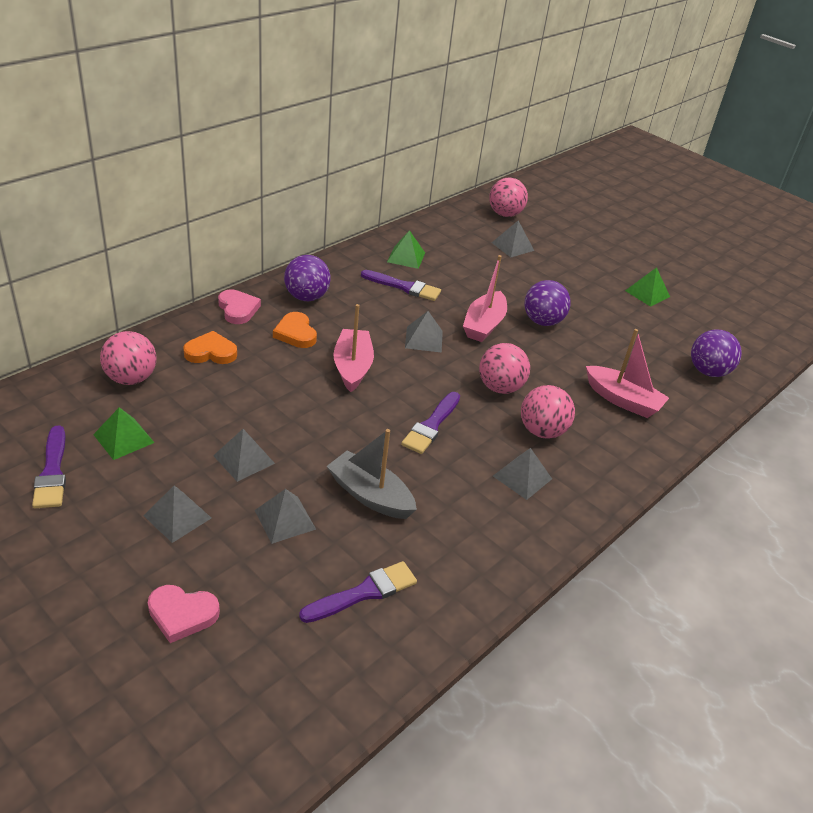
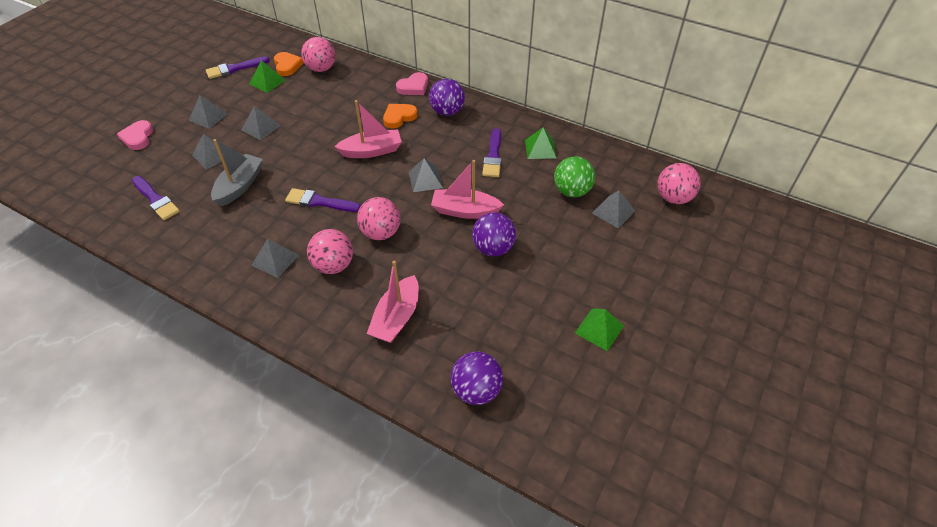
camera: 80 degrees right, 10 degrees up
(211, 352) = (360, 89): orange heart -> orange heart (287, 66)
(477, 258) = (571, 191): none -> green ball

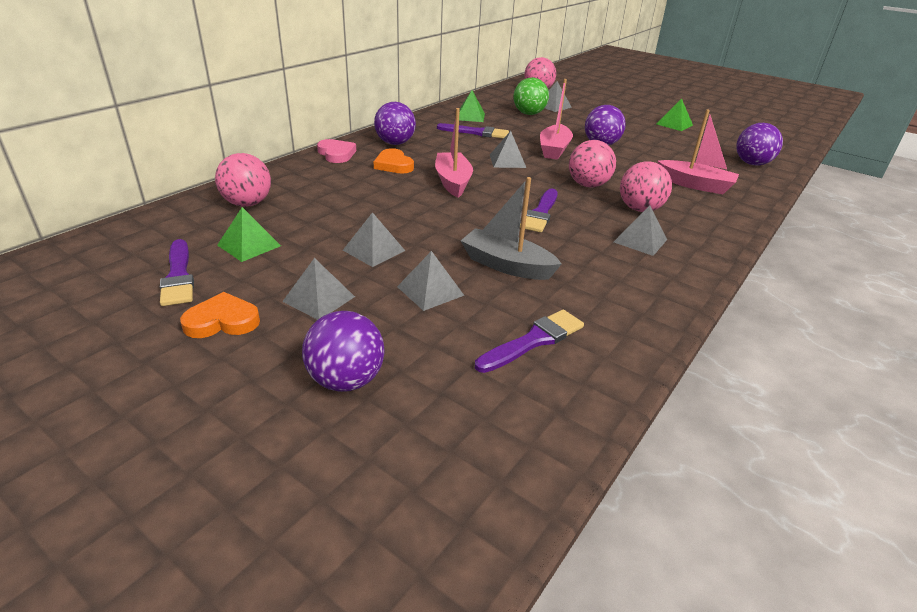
camera: 85 degrees left, 15 degrees down
(138, 137) = (346, 380): pink heart -> purple ball
(287, 66) = (215, 228): orange heart -> orange heart (222, 321)

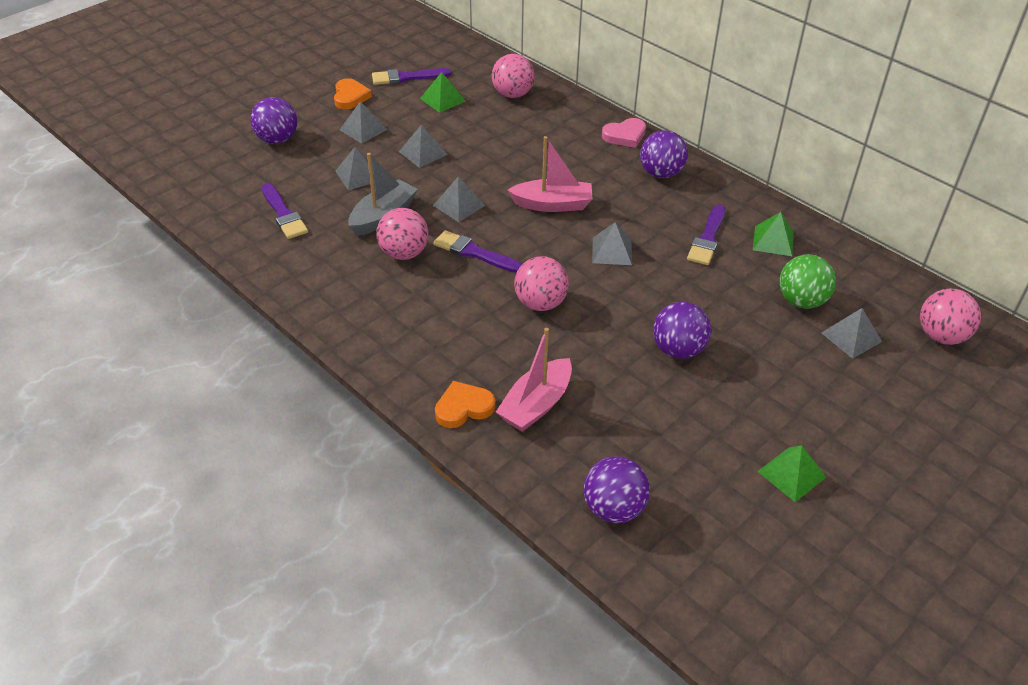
camera: 100 degrees right, 10 degrees up
(393, 165) = (597, 169): orange heart -> orange heart (463, 408)
(554, 149) = (653, 298): pink boat -> none
(640, 209) = (474, 329): pink ball -> pink ball (404, 253)
(640, 240) = (406, 309): grey pyramid -> grey pyramid (459, 205)

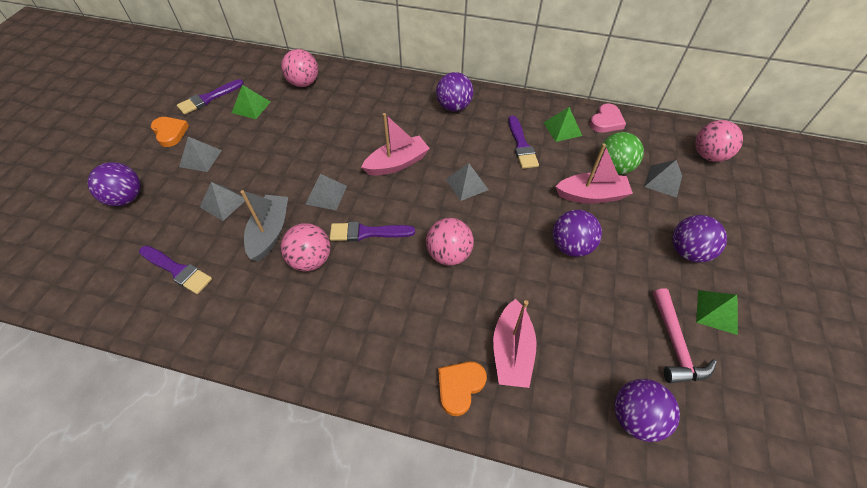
camera: 30 degrees left, 10 degrees up
(423, 153) = (266, 160): grey pyramid -> none
(625, 135) = (408, 86): pink heart -> pink heart (606, 121)
(713, 477) = (675, 344): none -> pink hammer
(746, 316) = (591, 195): none -> pink boat
(813, 411) = (688, 251): none -> purple ball

